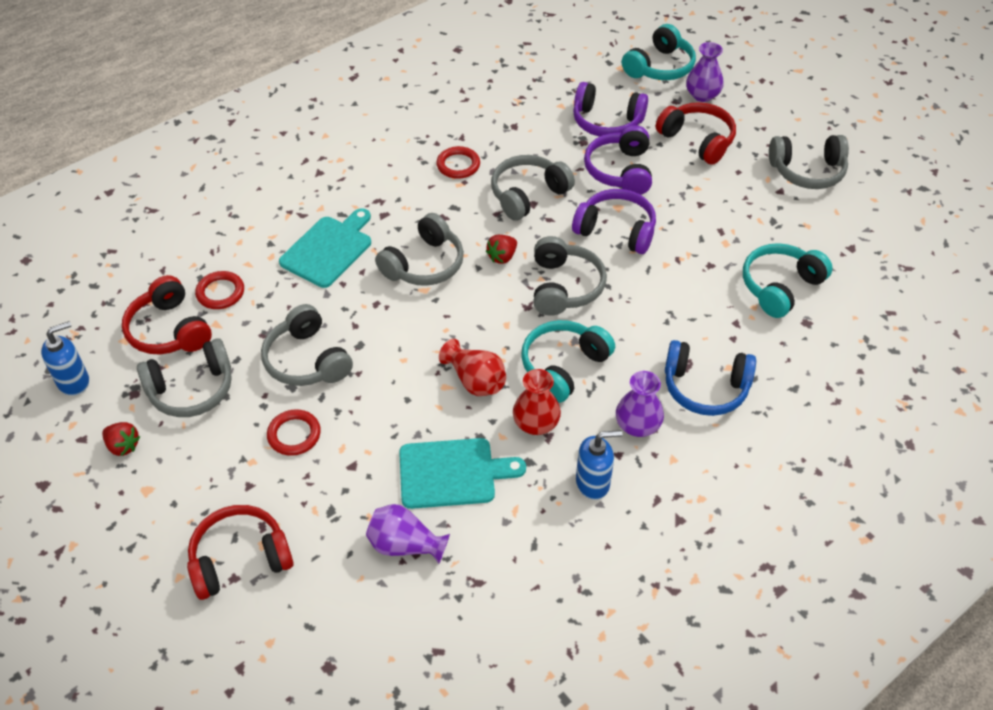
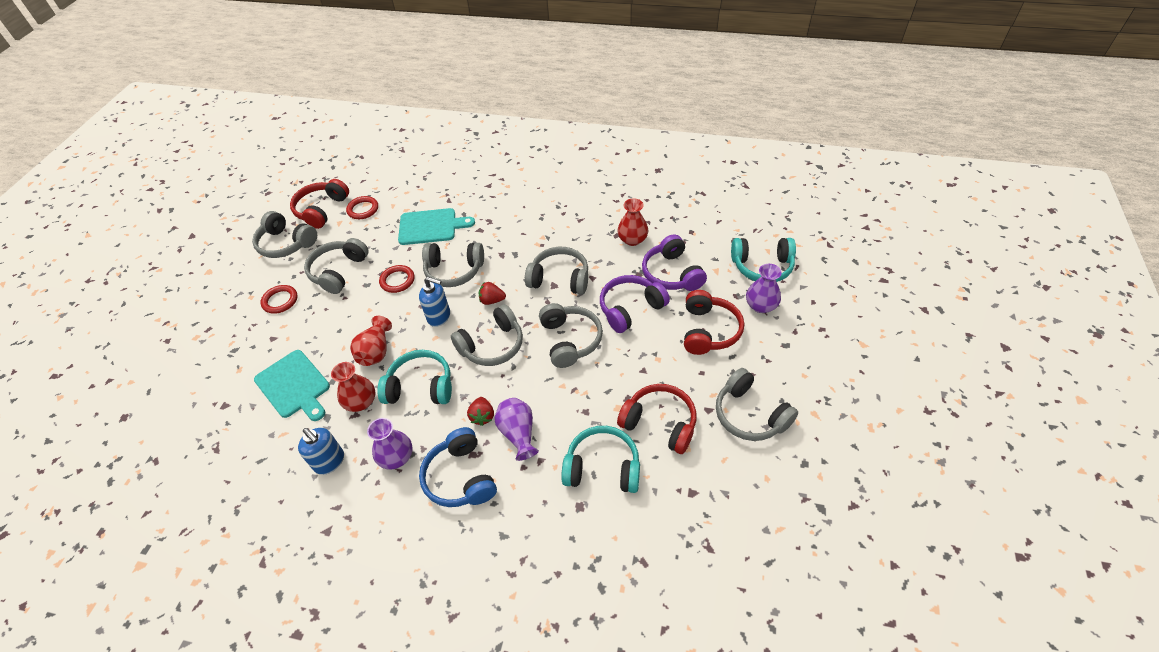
camera: 55 degrees right, 0 degrees up
(74, 382) = (263, 202): blue soap dispenser -> blue soap dispenser (439, 317)
(123, 446) = (232, 245): red strawberry -> red strawberry (482, 416)
(240, 559) = (181, 335): red headphones -> red headphones (659, 423)
(405, 545) = (226, 398): purple vase -> purple vase (518, 434)
(458, 165) = (553, 233): red ring -> red ring (397, 280)
(533, 120) = (632, 240): none -> red vase
(616, 230) = (570, 340): purple headphones -> grey headphones

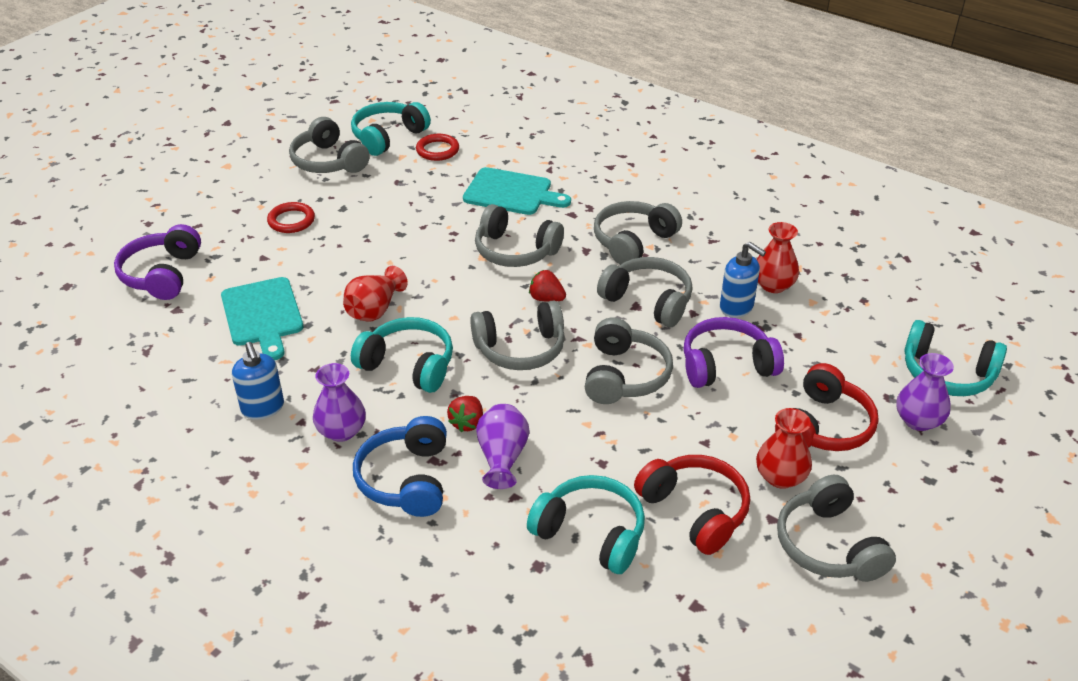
camera: 20 degrees right, 10 degrees down
(322, 210) = (388, 137): red headphones -> turquoise headphones
(338, 271) = (374, 209): grey headphones -> grey headphones (633, 242)
(361, 402) = (330, 358): red vase -> red vase (780, 477)
(397, 280) = (439, 240): red ring -> none
(439, 317) = (470, 296): blue soap dispenser -> blue soap dispenser (737, 307)
(671, 274) = (807, 342): purple headphones -> purple headphones (162, 274)

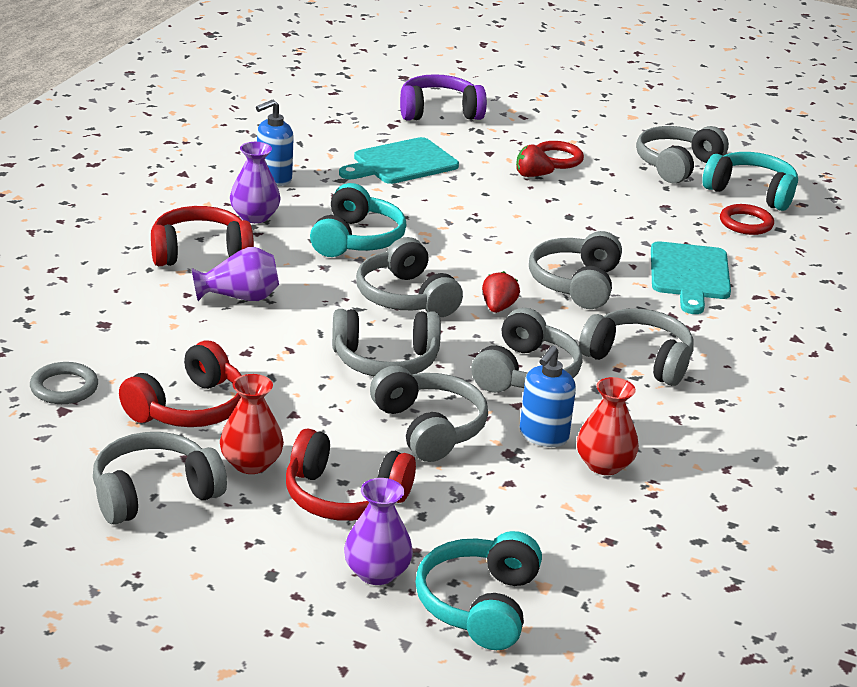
camera: 75 degrees right, 10 degrees down
(375, 309) = (434, 215): red vase -> none
(406, 479) = (199, 252): blue headphones -> red headphones
(467, 423) = (283, 276): red strawberry -> red strawberry (532, 175)
(591, 533) = (148, 349): turquoise headphones -> none
(656, 603) = (64, 388): none -> grey ring
(726, 365) = (429, 428): purple headphones -> grey headphones

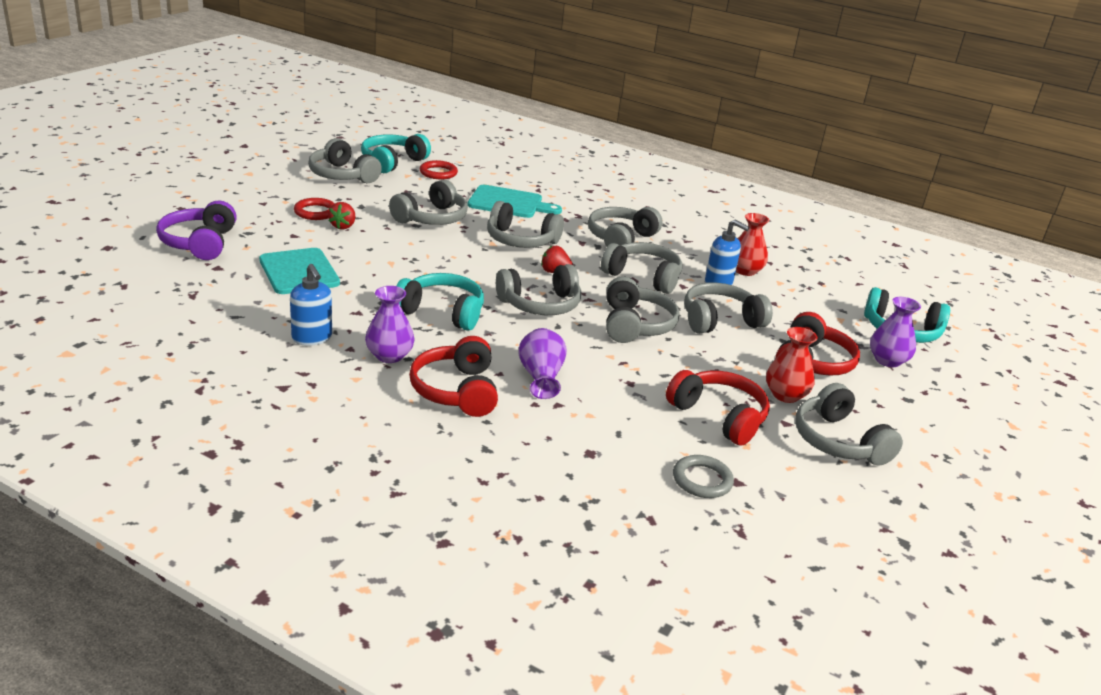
camera: 85 degrees left, 0 degrees up
(596, 224) = (431, 218): none -> grey headphones

